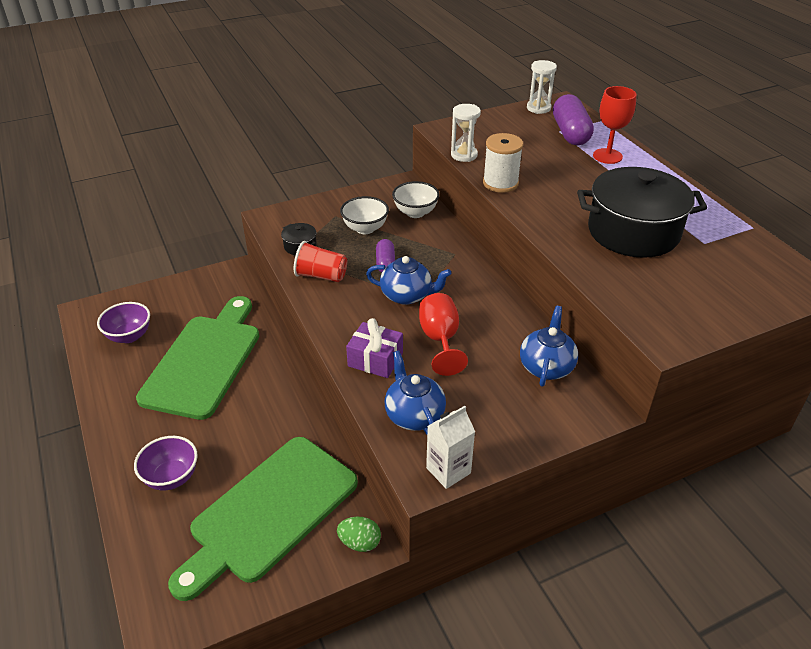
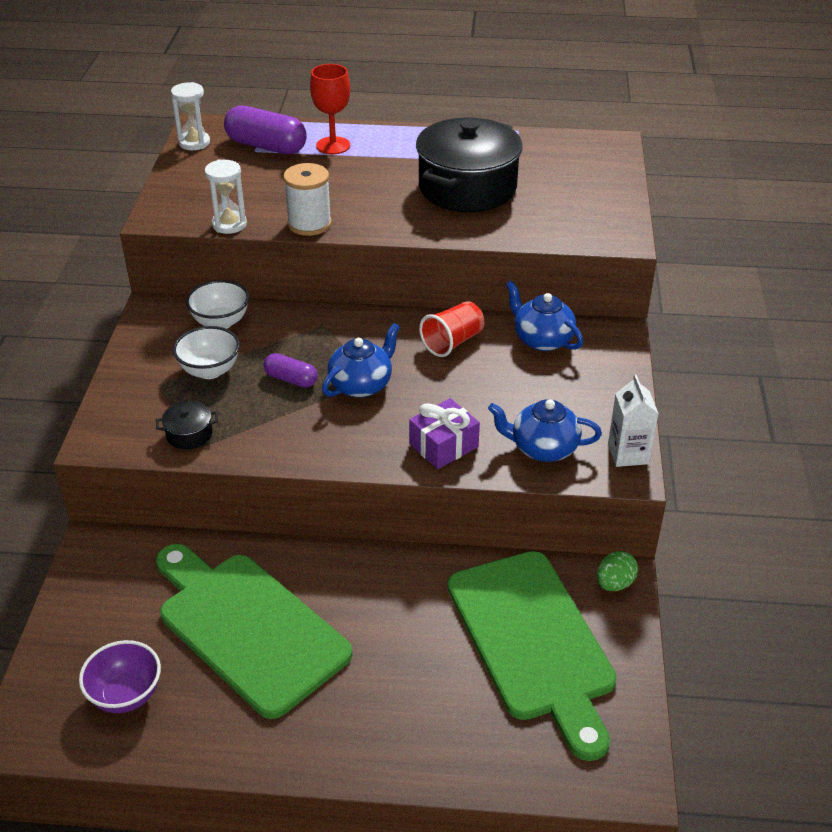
camera: 60 degrees left, 0 degrees up
(171, 477) = (425, 716): purple bowl -> none
(321, 276) = (265, 436): red cup -> red cup (452, 342)
(440, 340) = (451, 389): red goblet -> none

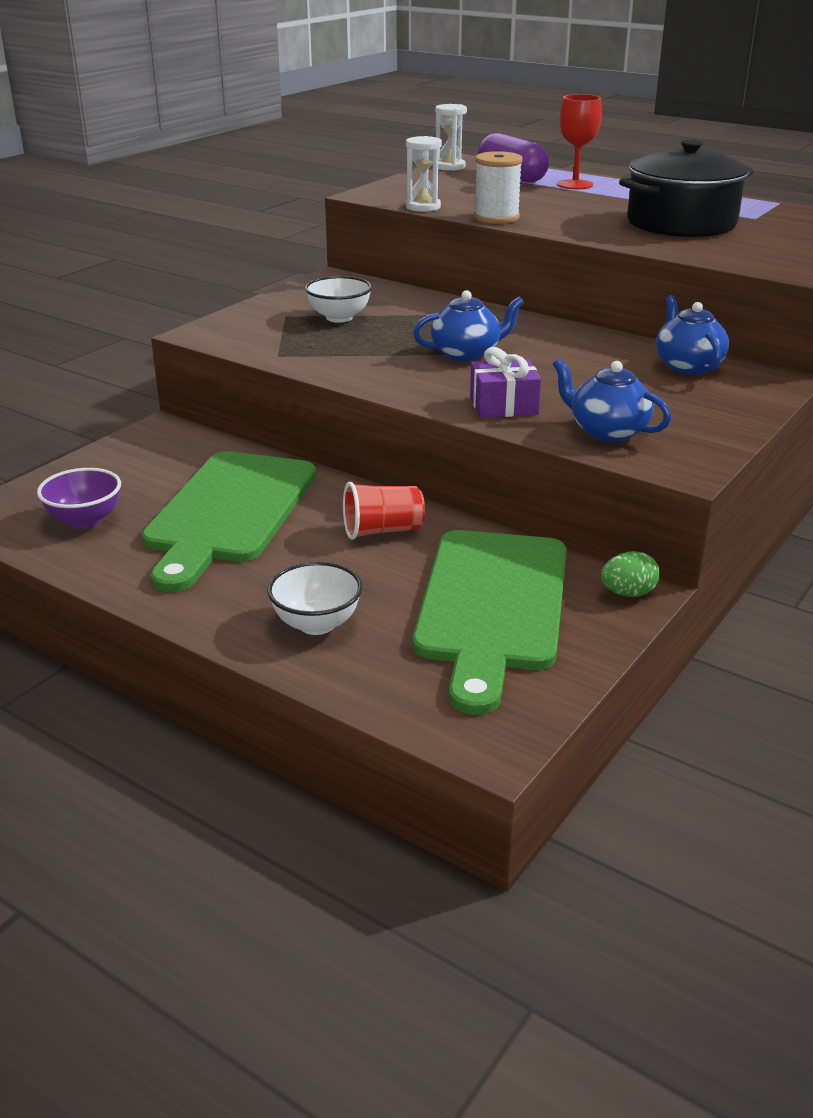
camera: 30 degrees right, 10 degrees down
(189, 434) = (277, 347): black pot -> none
(220, 322) = (381, 295): white bowl -> white bowl (316, 624)
(247, 628) = (229, 512): green cutting board -> green cutting board turned 150 degrees counterclockwise
(291, 379) = (404, 337): purple capsule -> none
(452, 342) = (589, 348): red cup -> red cup (382, 531)
(628, 454) = (701, 457): white carton -> none

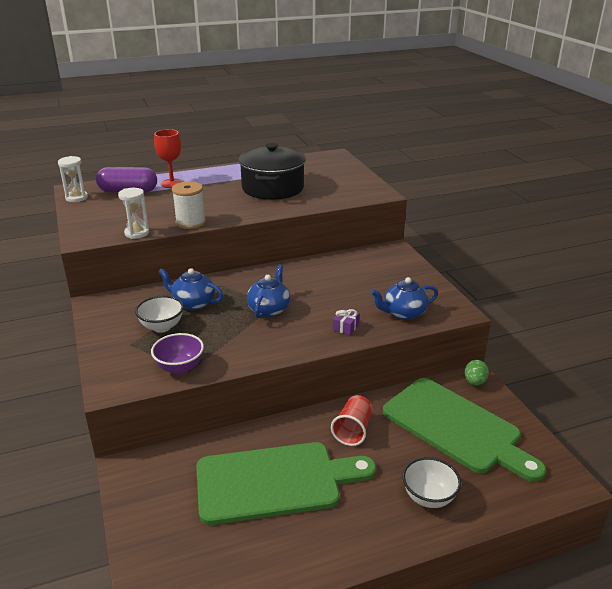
camera: 55 degrees left, 0 degrees up
(85, 520) = (218, 557): purple bowl -> purple bowl (180, 368)
(229, 512) = (275, 482): green cutting board -> green cutting board turned 60 degrees counterclockwise
(503, 406) = (346, 327): purple gift -> purple gift, size x0.62
(687, 366) = (356, 261): blue teapot -> blue teapot (193, 303)

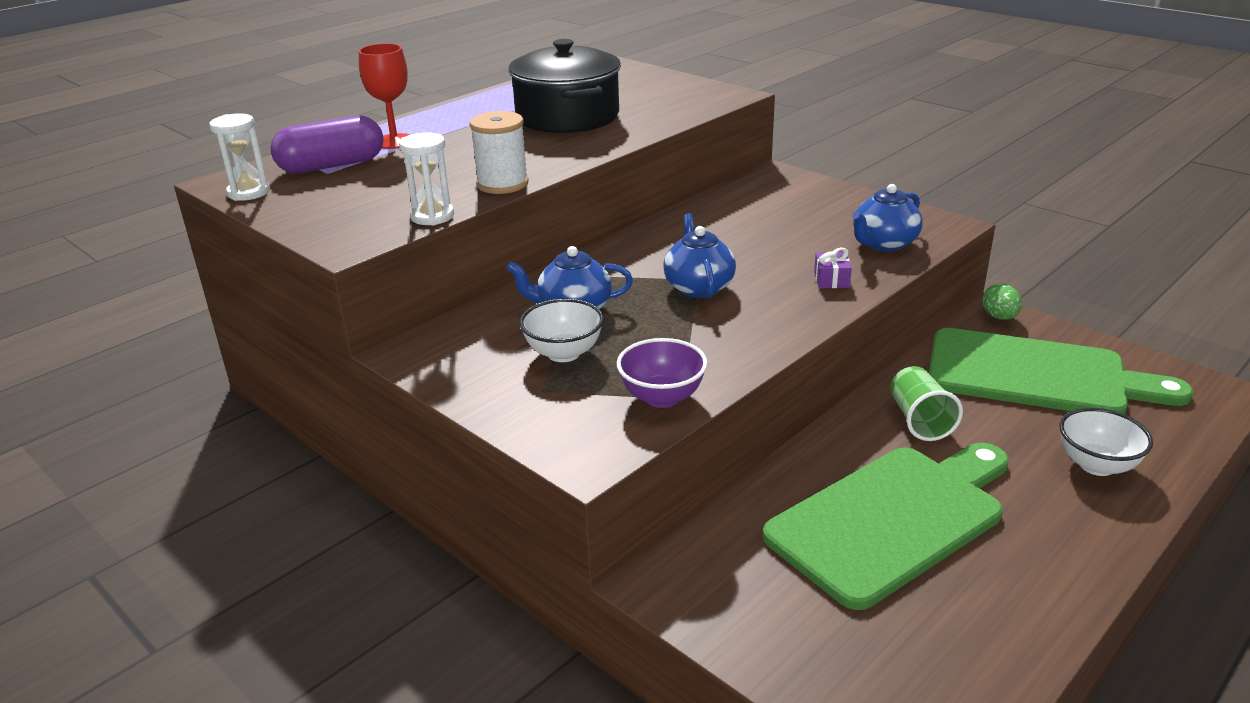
camera: 25 degrees left, 0 degrees up
(353, 430) = (919, 420): red cup -> green cup

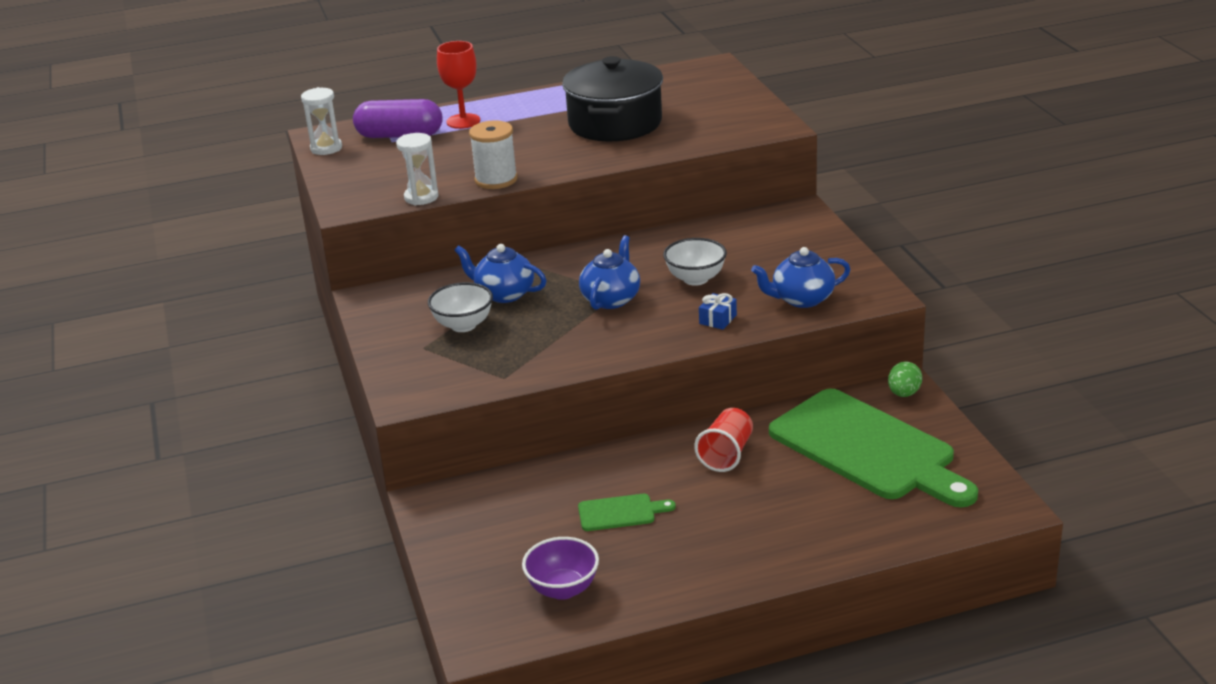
camera: 30 degrees right, 0 degrees up
(662, 397) = (492, 374): purple bowl -> purple bowl (563, 589)
(831, 280) = (718, 319): purple gift -> blue gift
(892, 519) = (620, 512): green cutting board -> green cutting board, size x0.41
(919, 420) = (726, 454): green cup -> red cup
(1096, 465) = (819, 526): white bowl -> white bowl (695, 279)

